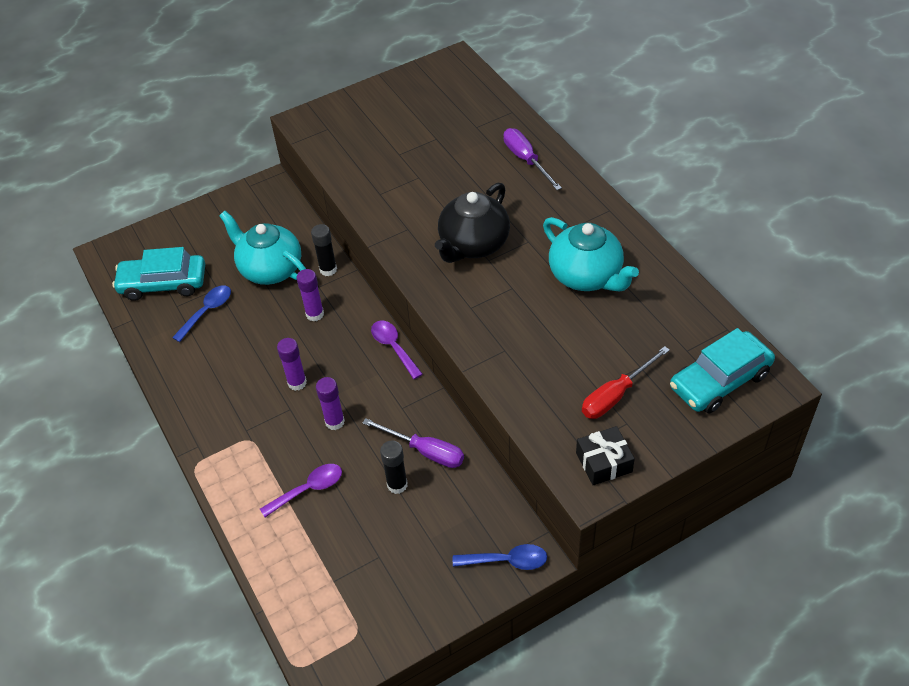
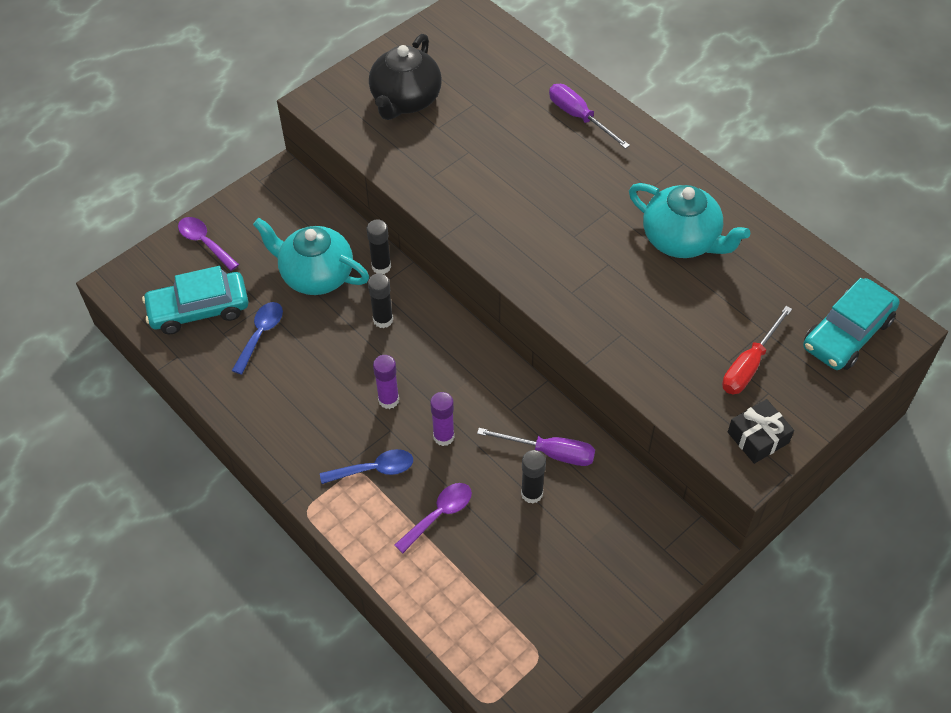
camera: 15 degrees left, 5 degrees up
(315, 314) = (383, 320): purple glue stick -> black glue stick
(393, 347) = (481, 344): purple spoon -> purple spoon (204, 242)
(473, 244) = (552, 221): black teapot -> black teapot (405, 100)
(507, 561) = (669, 553): blue spoon -> blue spoon (374, 469)

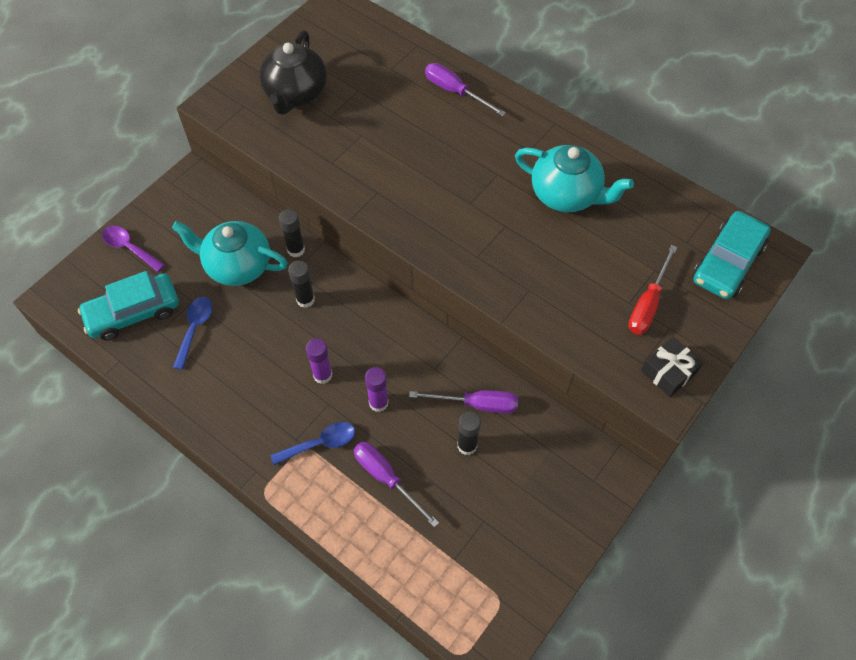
camera: 10 degrees left, 5 degrees up
(439, 514) = (386, 478): purple spoon -> purple screwdriver

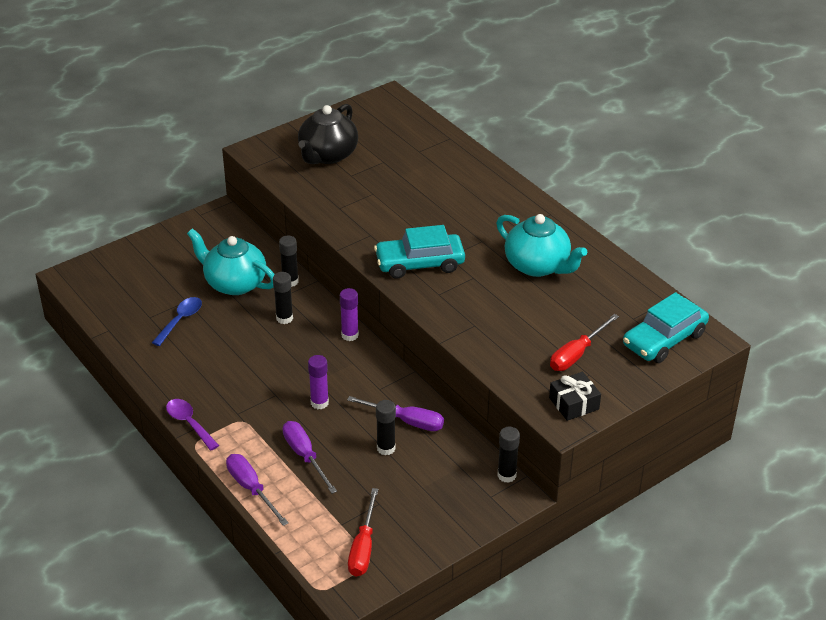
camera: 15 degrees right, 20 degrees down
(129, 248) = (146, 254): purple spoon -> purple spoon (189, 423)
(133, 312) = (133, 299): turquoise car -> turquoise car (419, 263)
(320, 443) = (257, 420): blue spoon -> none
(322, 375) = (278, 374): purple glue stick -> purple glue stick (350, 335)
(455, 92) = (469, 177): purple screwdriver -> purple screwdriver (251, 489)
(487, 584) = (363, 547): none -> red screwdriver
(600, 449) = (506, 475): none -> black glue stick

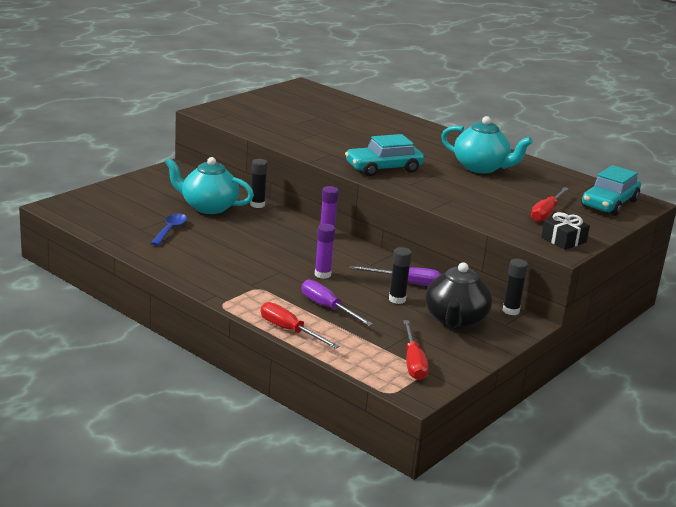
camera: 15 degrees left, 15 degrees down
(189, 423) = (210, 292): purple spoon -> none
(251, 489) = (290, 331): purple screwdriver -> red screwdriver
(284, 318) = (264, 226): black glue stick -> none
(327, 155) = (269, 113): black teapot -> black teapot (455, 320)

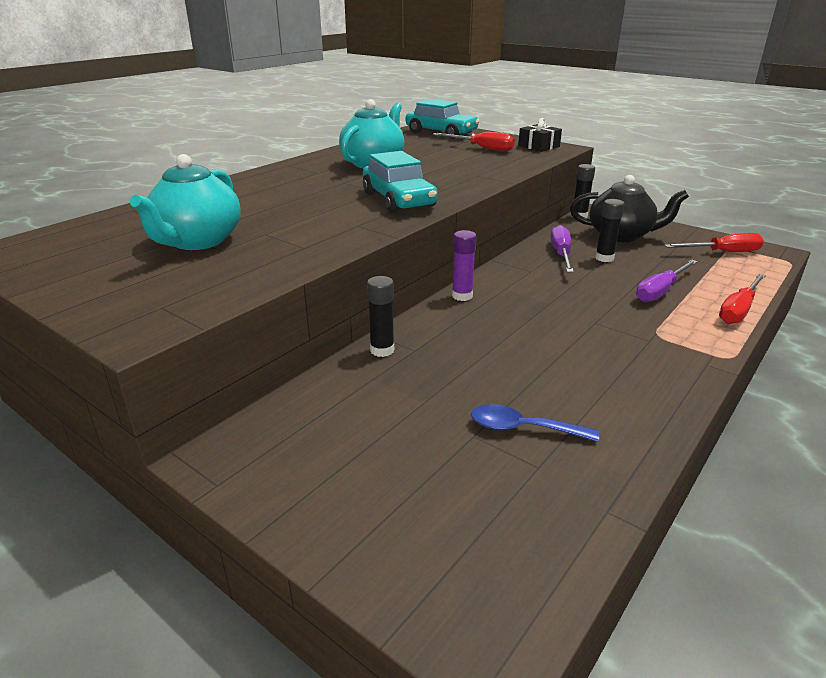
camera: 90 degrees left, 5 degrees up
(208, 207) = (407, 396): turquoise teapot -> turquoise teapot (197, 241)
(322, 274) = (581, 296): purple glue stick -> none

